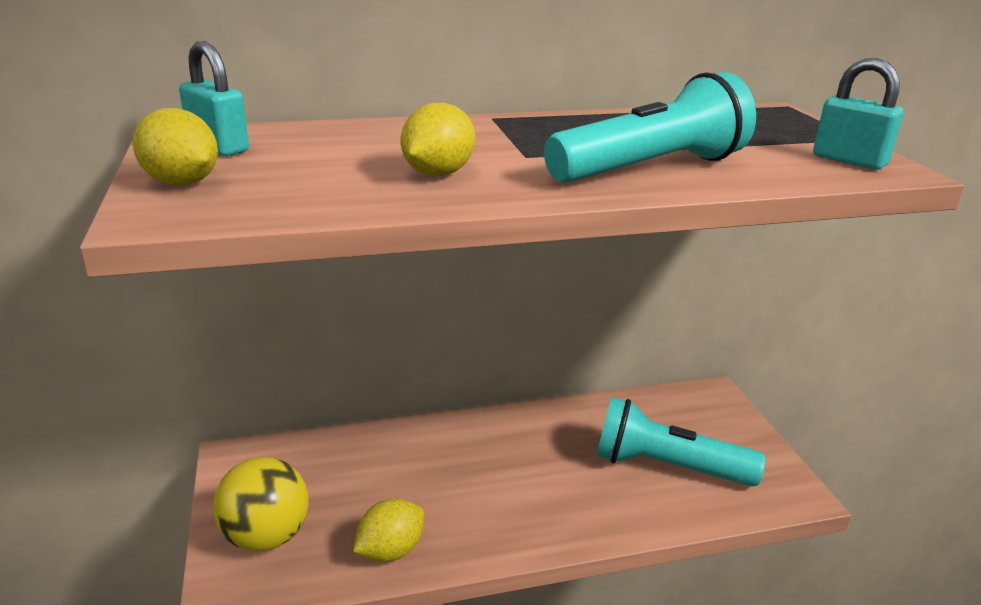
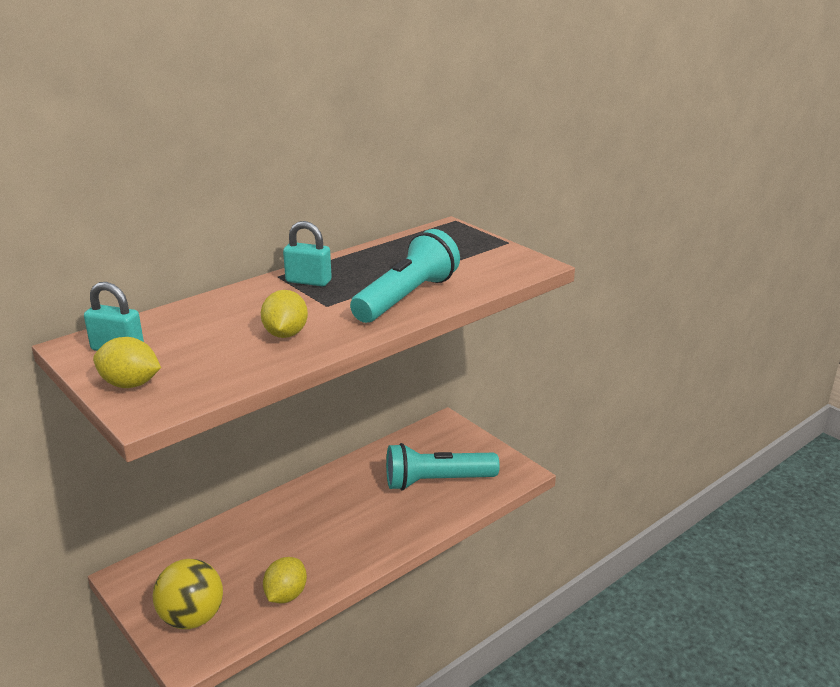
camera: 25 degrees left, 0 degrees up
(849, 160) = (511, 263): turquoise padlock -> turquoise padlock (308, 281)

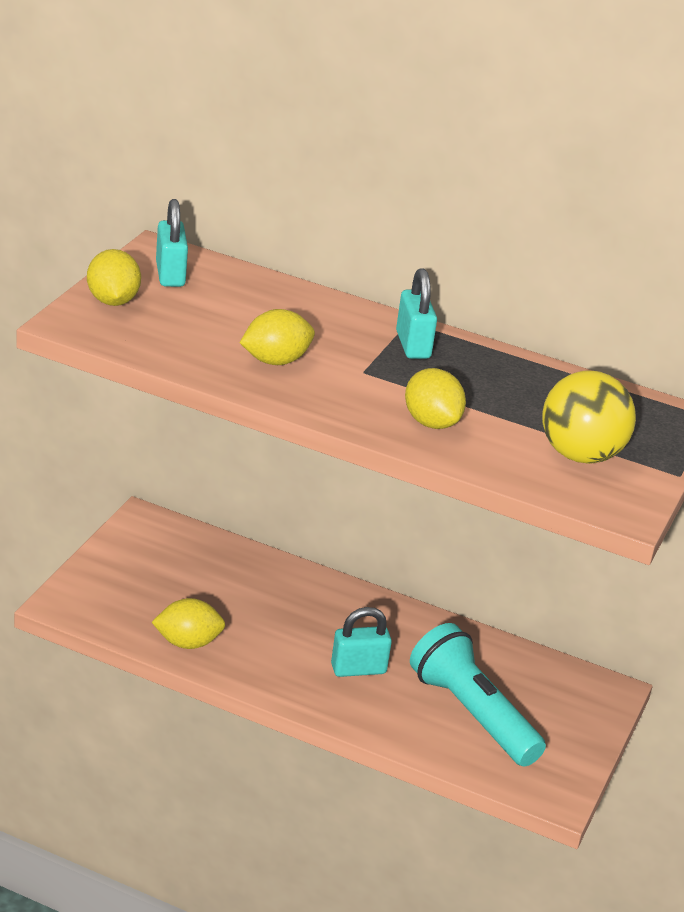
camera: 60 degrees right, 5 degrees up
(192, 618) = (116, 586): yellow ball -> yellow ball (580, 455)
(367, 516) = (358, 669): none -> turquoise padlock
(407, 297) = (431, 422): turquoise flashlight -> yellow lemon

